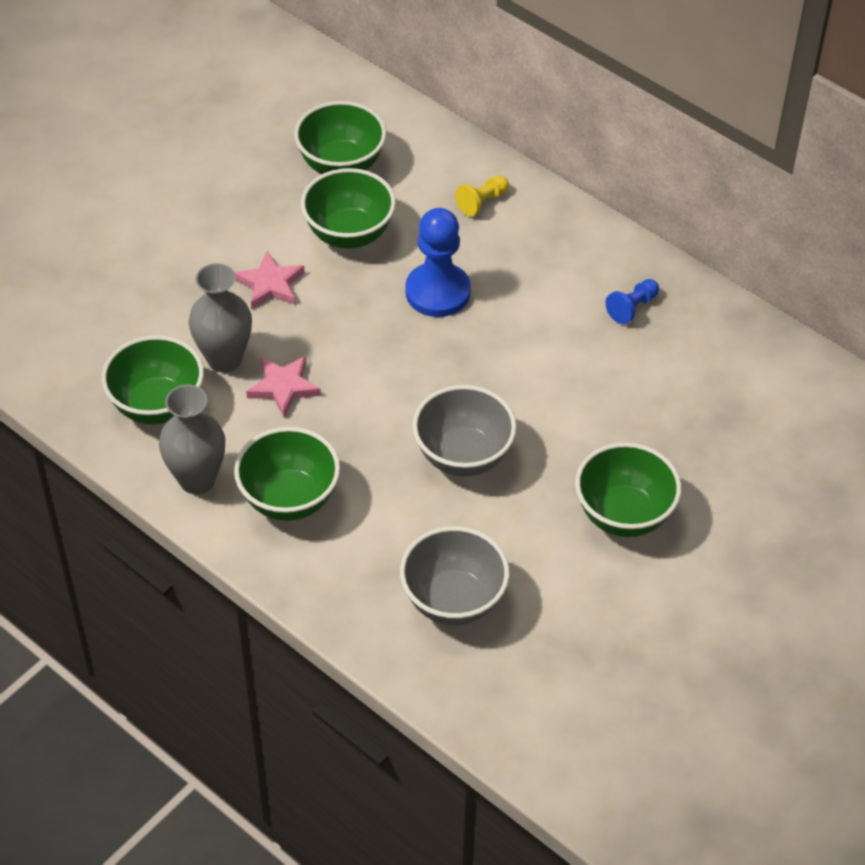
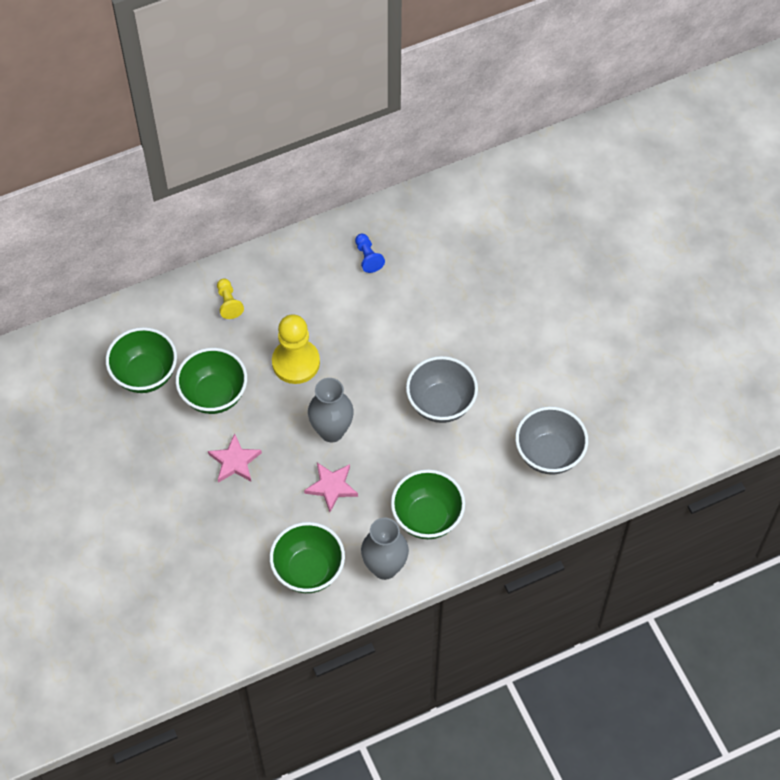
camera: 65 degrees left, 10 degrees up
(224, 359) = (288, 514): grey vase -> grey vase (331, 431)
(438, 292) = (296, 362): blue pawn -> yellow pawn
(624, 515) = (528, 335): green bowl -> none

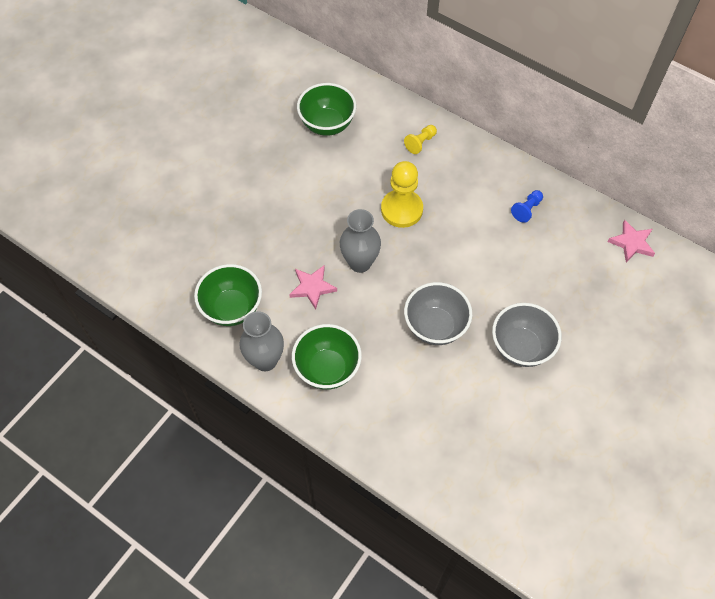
camera: 60 degrees right, 0 degrees up
(214, 395) = (339, 173): green bowl -> none
(235, 461) = (293, 214): pink star -> pink star (631, 243)
(549, 454) = (444, 433): grey bowl -> grey bowl (521, 347)

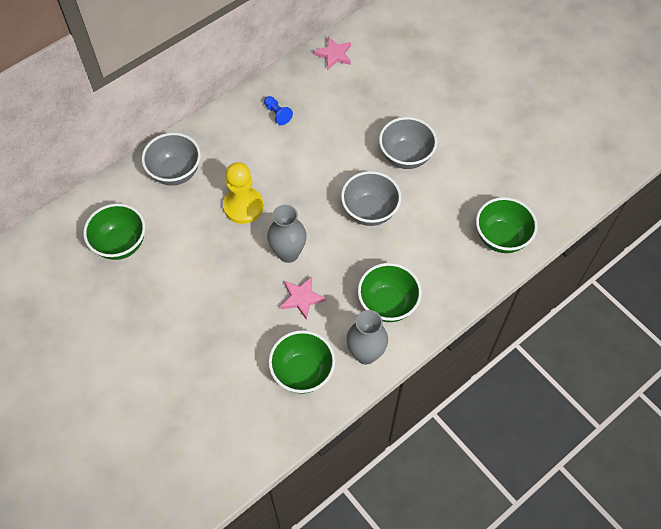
camera: 75 degrees left, 0 degrees up
(420, 143) = (175, 172): yellow pawn -> grey bowl
(447, 472) = (501, 238): none -> green bowl

